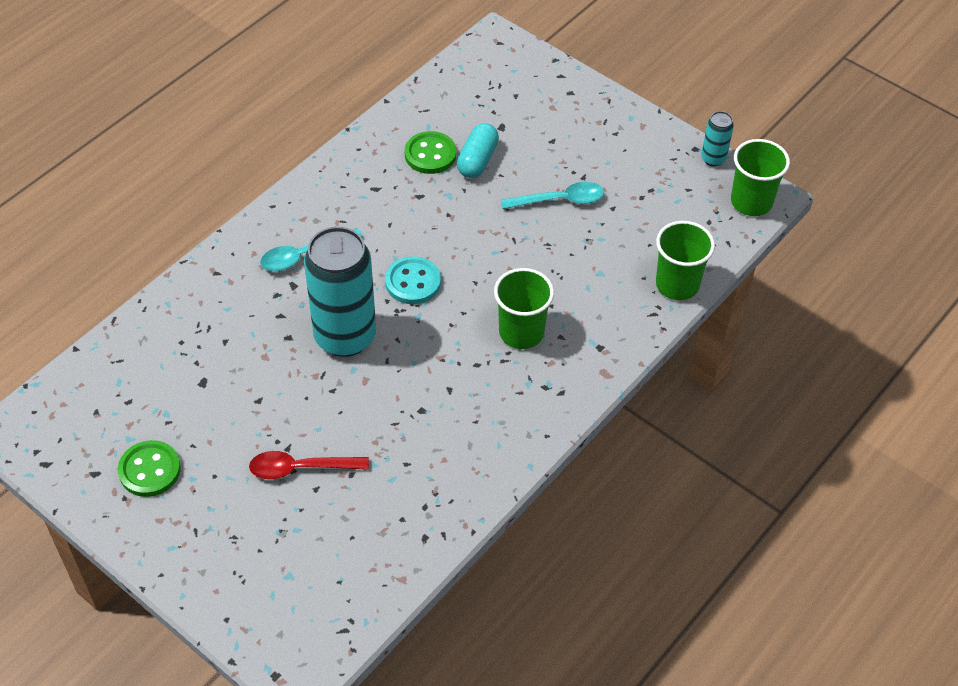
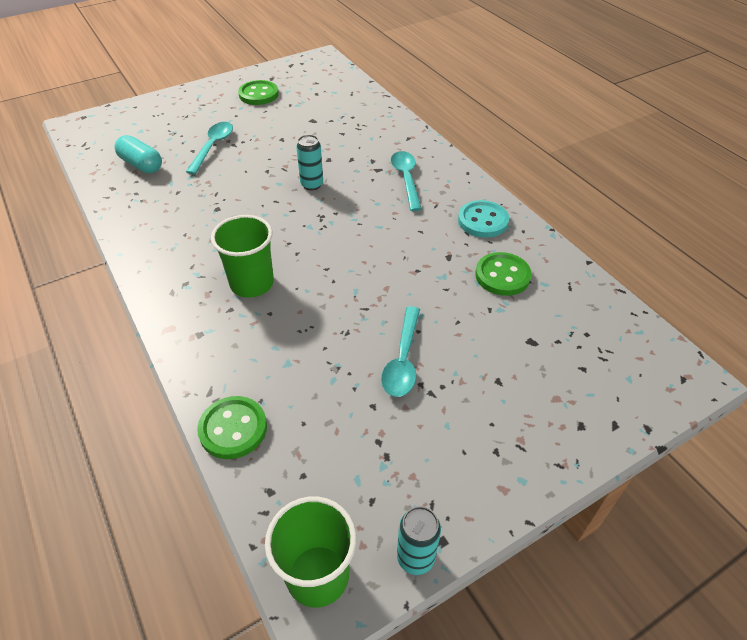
camera: 110 degrees right, 5 degrees down
(300, 468) = (213, 147): red spoon -> turquoise spoon
(345, 336) = (312, 184): turquoise can -> turquoise can, size x0.45
(413, 282) = (347, 230): turquoise button -> turquoise button (483, 221)
(477, 160) = (484, 308): turquoise capsule -> turquoise capsule (141, 165)
(677, 284) = (233, 429): green cup -> green button

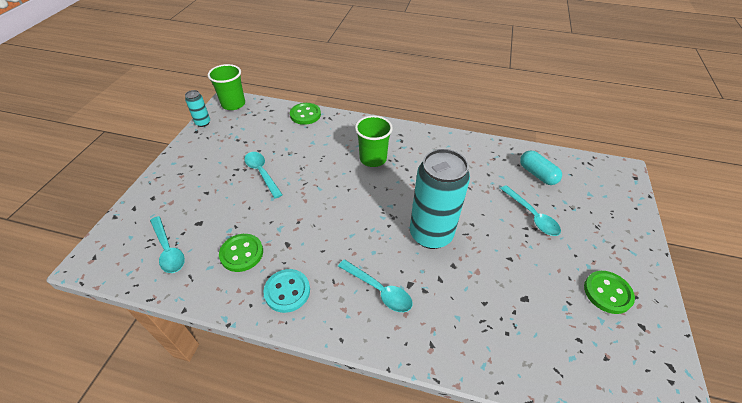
camera: 135 degrees right, 0 degrees up
(141, 165) = (537, 174): turquoise capsule -> turquoise capsule turned 60 degrees clockwise
(312, 184) = (431, 234): turquoise can -> turquoise can, size x2.23
(584, 329) = (168, 250): none -> turquoise spoon

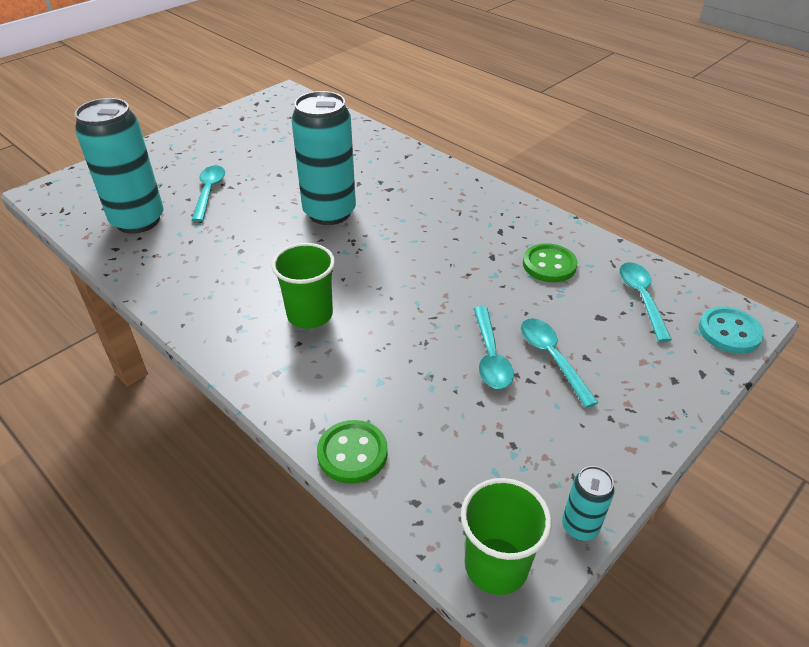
camera: 150 degrees left, 5 degrees down
(287, 291) = (510, 220): turquoise button -> turquoise button (729, 332)
(379, 290) = (421, 193): turquoise spoon -> turquoise spoon (552, 358)
(537, 174) = (138, 221): turquoise capsule -> turquoise can
(607, 293) = (235, 135): green button -> none

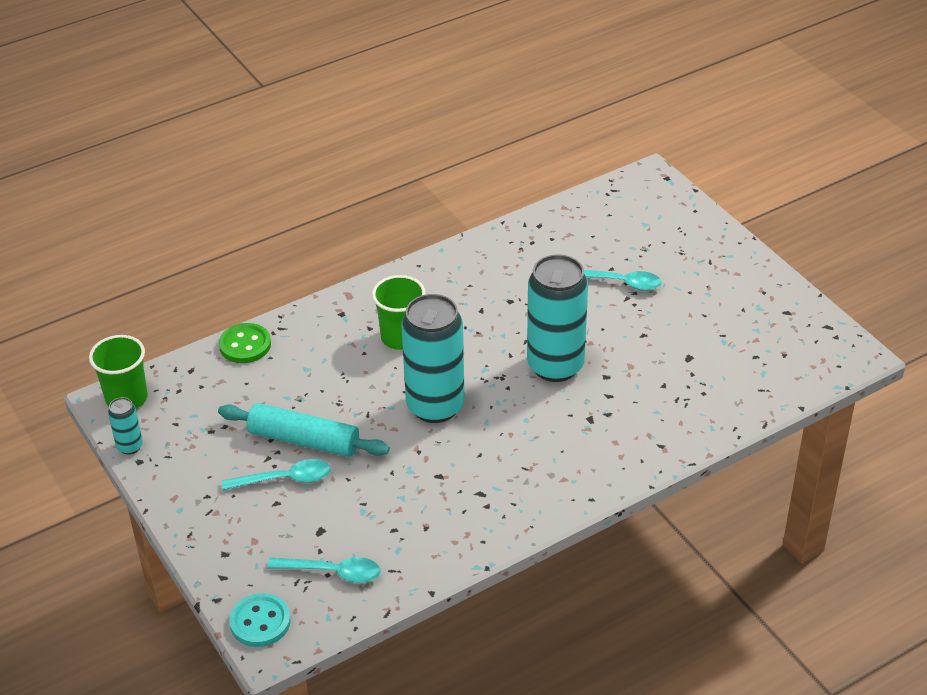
camera: 105 degrees right, 0 degrees up
(138, 221) = (580, 237): turquoise can -> turquoise can (435, 406)
(490, 356) = (304, 440): turquoise spoon -> turquoise rolling pin
(549, 265) = (409, 516): green button -> none

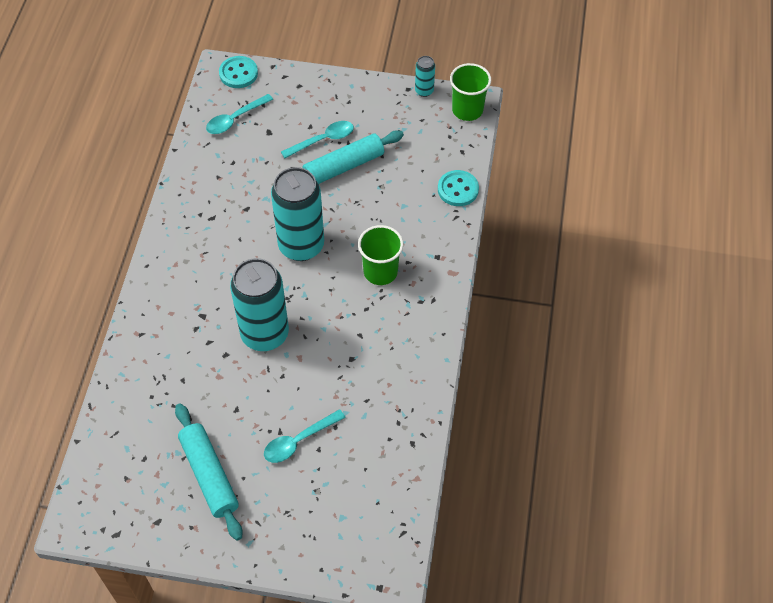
camera: 130 degrees right, 15 degrees up
(245, 345) = (458, 189): green button -> turquoise button
(285, 479) = (323, 140): turquoise spoon -> turquoise spoon turned 150 degrees counterclockwise
(714, 311) = (209, 475): none -> turquoise rolling pin

